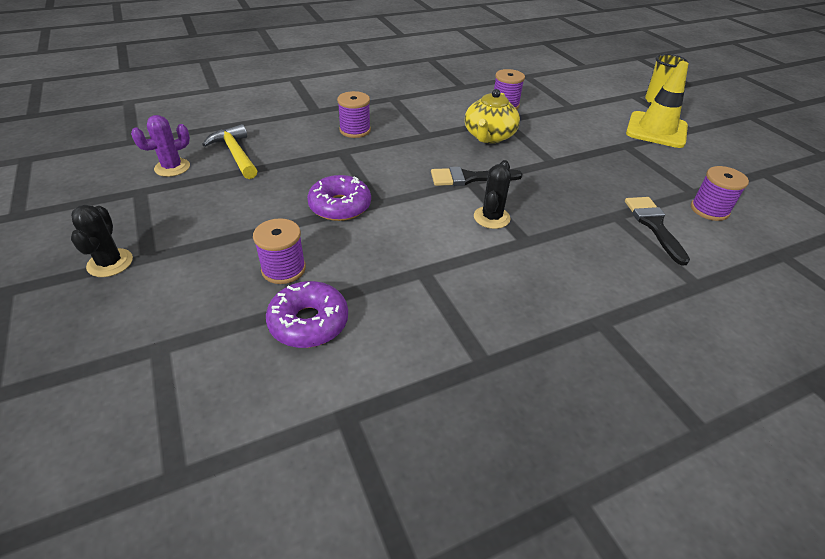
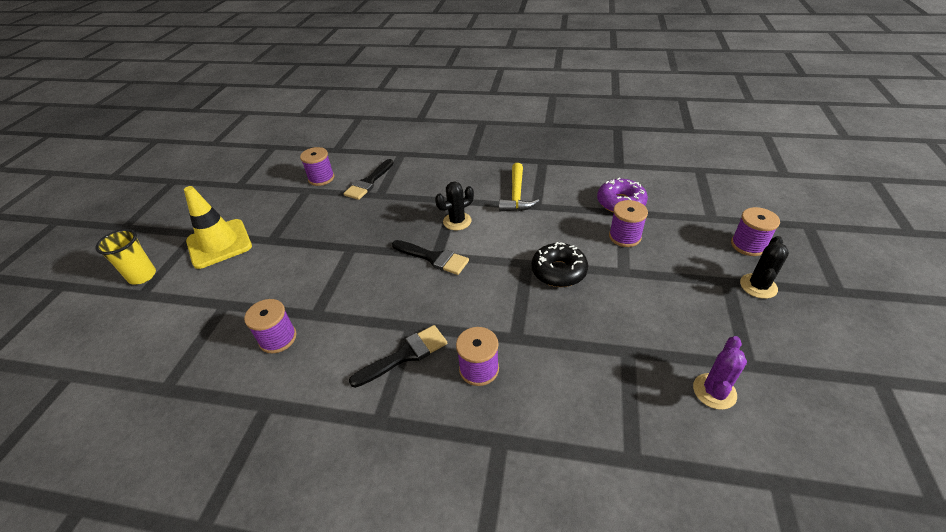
camera: 140 degrees left, 0 degrees up
(108, 317) = (748, 245): none -> purple spool
(172, 167) = (714, 391): purple cactus -> purple cactus turned 60 degrees counterclockwise
(236, 154) = (635, 385): yellow hammer -> yellow hammer (516, 195)
(340, 206) = (558, 271): purple donut -> black donut
(412, 122) = (405, 355): none -> black brush
(489, 136) = (359, 297): yellow teapot -> none

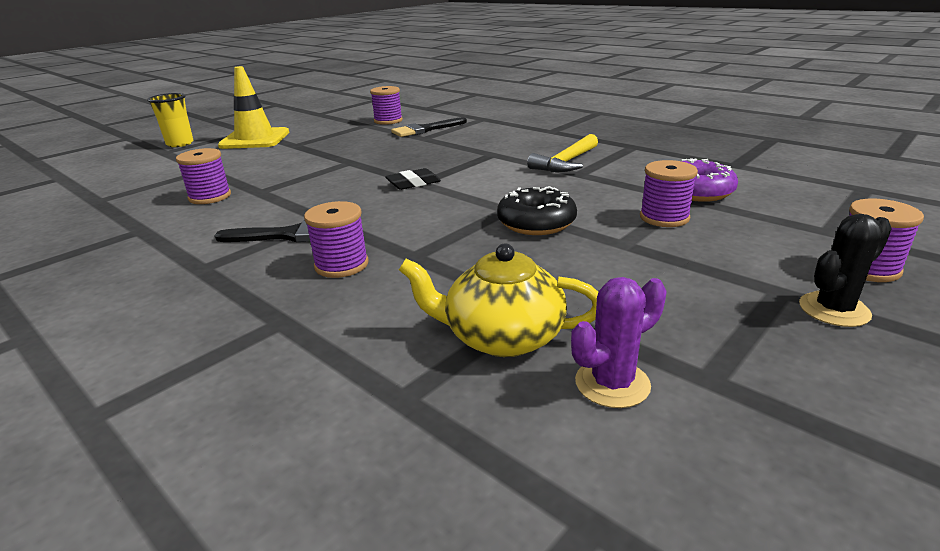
camera: 30 degrees right, 15 degrees down
(433, 258) = (413, 183): black brush -> black eraser
(457, 221) = (473, 167): black cactus -> none
(635, 385) = (502, 337): none -> yellow teapot

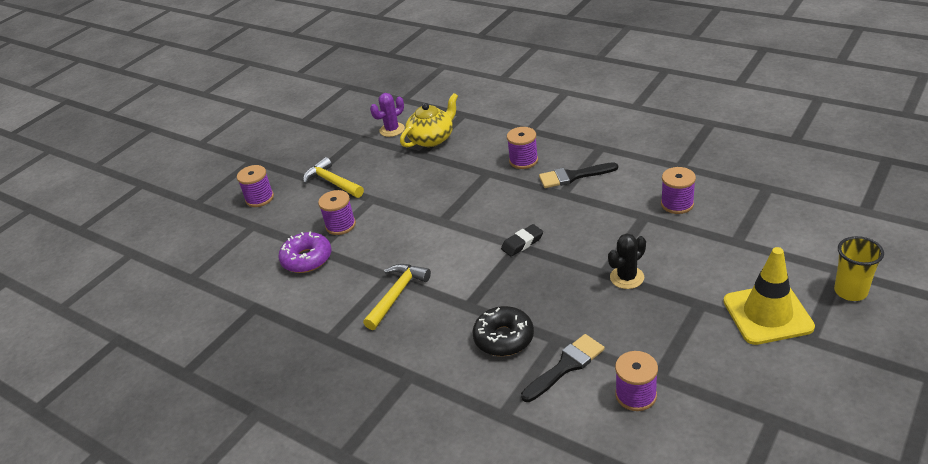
camera: 175 degrees right, 10 degrees up
(502, 337) = (432, 139): yellow teapot -> yellow teapot turned 45 degrees counterclockwise
(536, 223) = (421, 209): black donut -> black donut (504, 338)
(717, 277) = (332, 182): none -> yellow hammer
(834, 310) = (294, 172): black cactus -> black cactus (627, 277)

